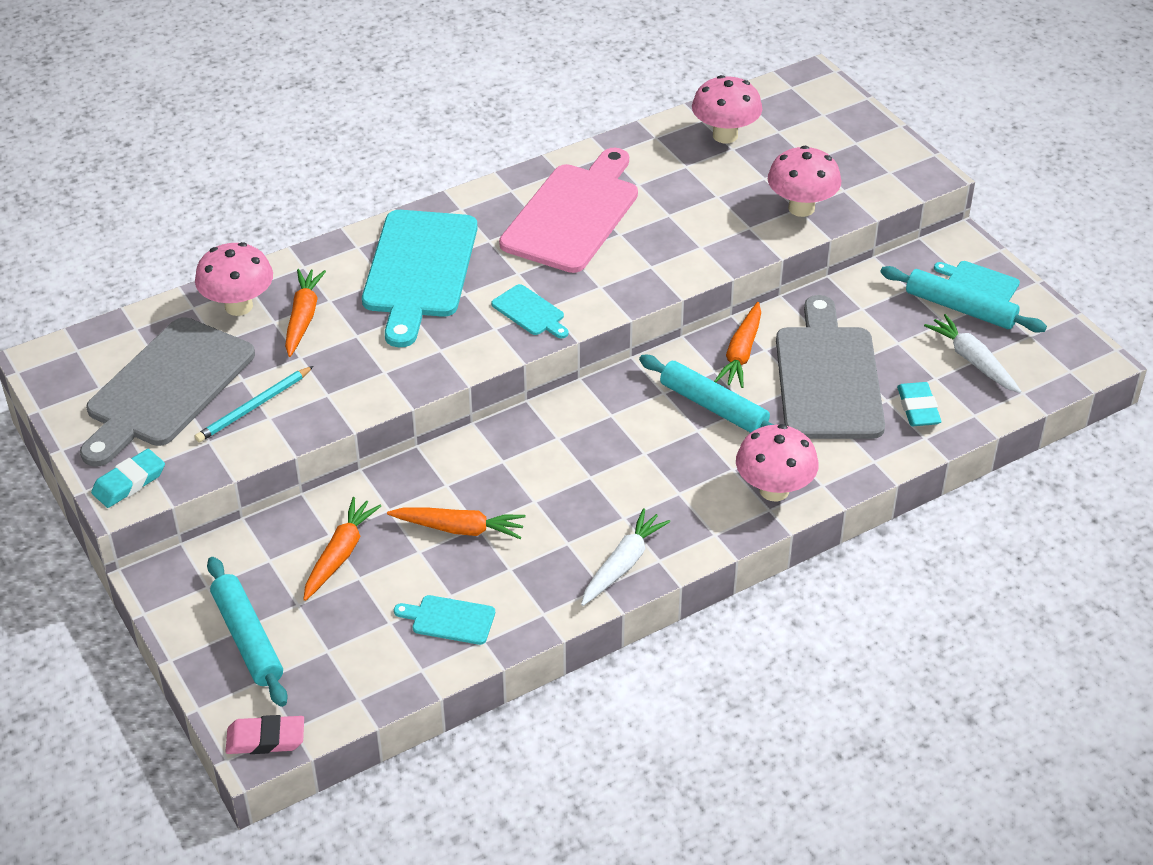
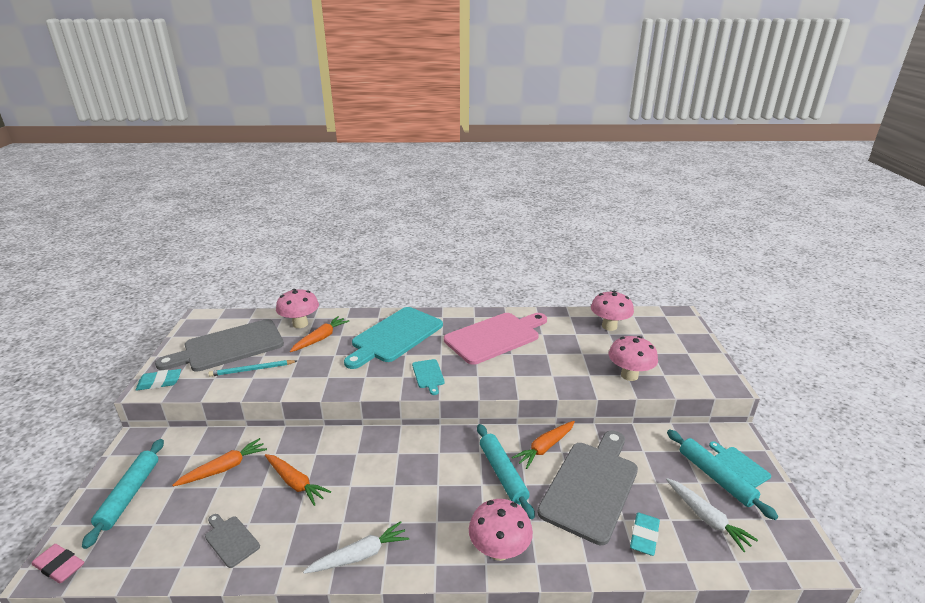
camera: 30 degrees right, 15 degrees down
(449, 619) = (231, 539): turquoise cutting board -> grey cutting board
(972, 360) = (706, 518): white carrot -> white carrot turned 150 degrees clockwise

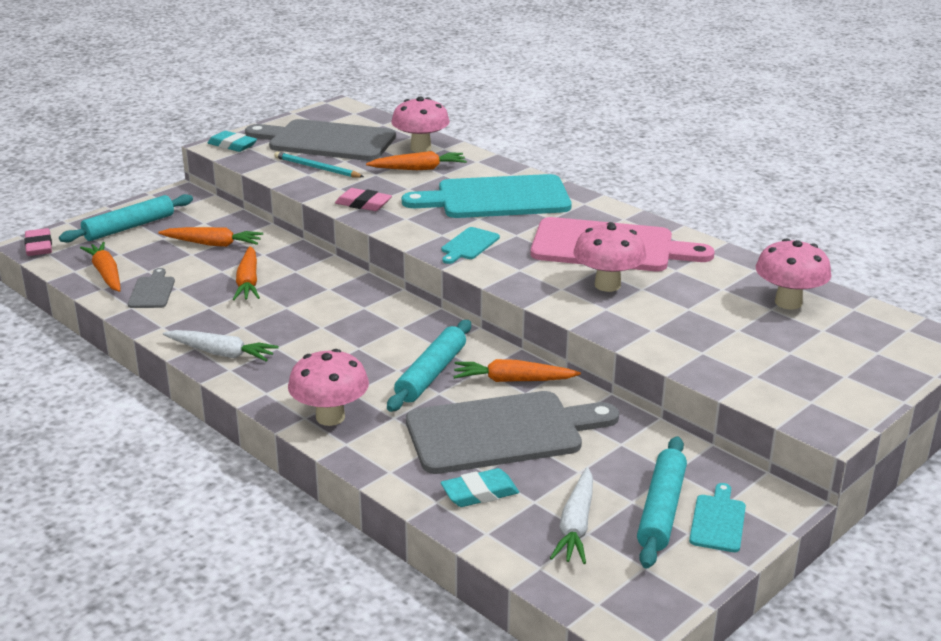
camera: 45 degrees right, 0 degrees up
(166, 550) = (106, 274): none -> orange carrot
(324, 380) = (363, 204): none -> pink eraser
(629, 375) = (704, 354): pink mushroom -> pink mushroom (607, 285)

